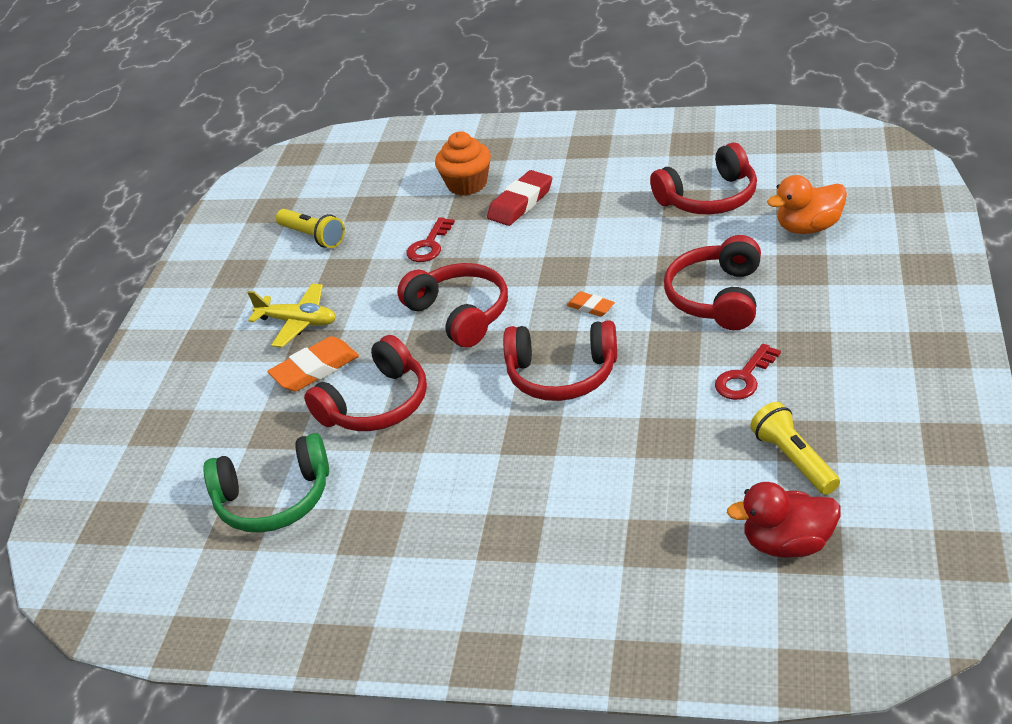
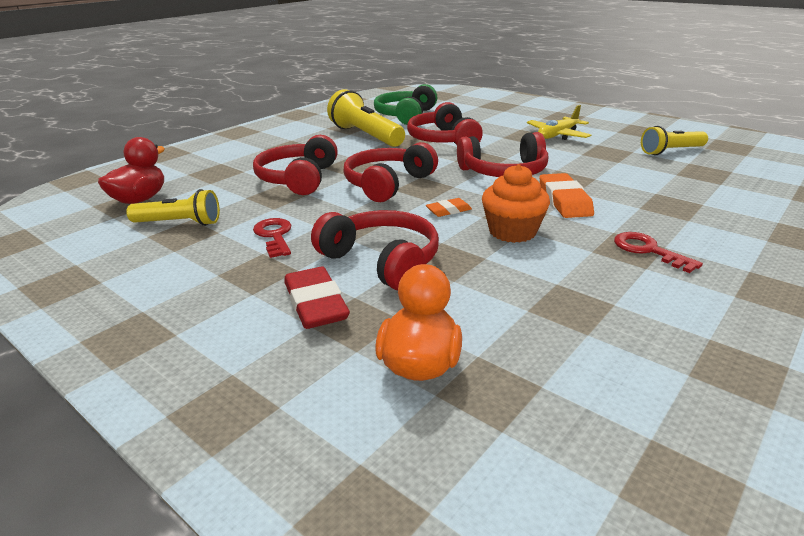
camera: 115 degrees right, 10 degrees down
(315, 369) = (500, 133): orange eraser -> orange eraser (564, 201)
(406, 486) = (366, 136): none -> yellow flashlight
(429, 245) = (616, 180): red key -> red key (648, 250)
(467, 184) = (719, 212): orange cupcake -> orange cupcake (512, 232)
(520, 203) = (657, 225): red eraser -> red eraser (316, 304)
(709, 198) = (565, 324): red headphones -> red headphones (298, 179)

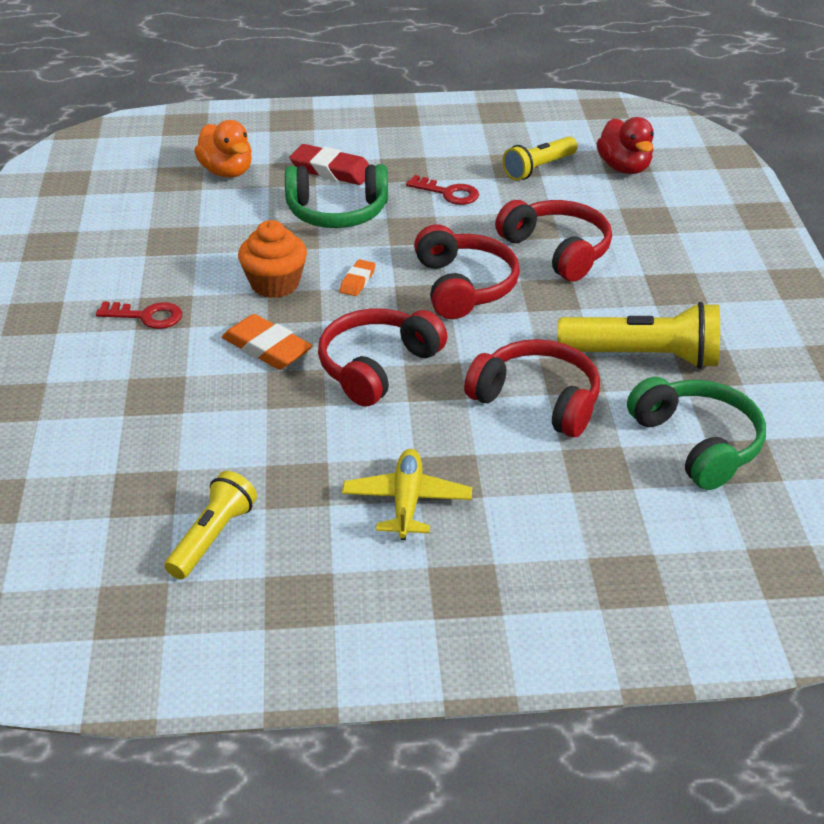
camera: 135 degrees right, 10 degrees up
(382, 261) = (337, 212): red headphones -> green headphones

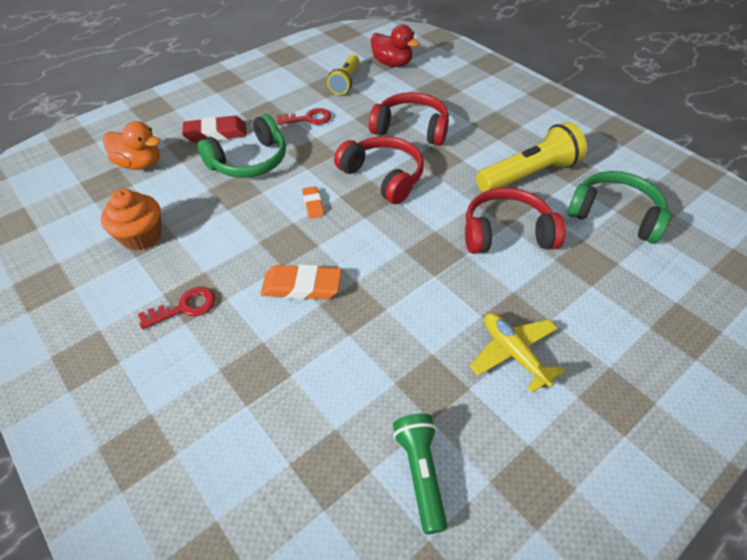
camera: 35 degrees left, 10 degrees up
(212, 537) = (420, 473): yellow flashlight -> green flashlight
(275, 284) = (258, 233): orange cupcake -> orange cupcake (141, 236)
(377, 367) = (389, 261): red headphones -> none

